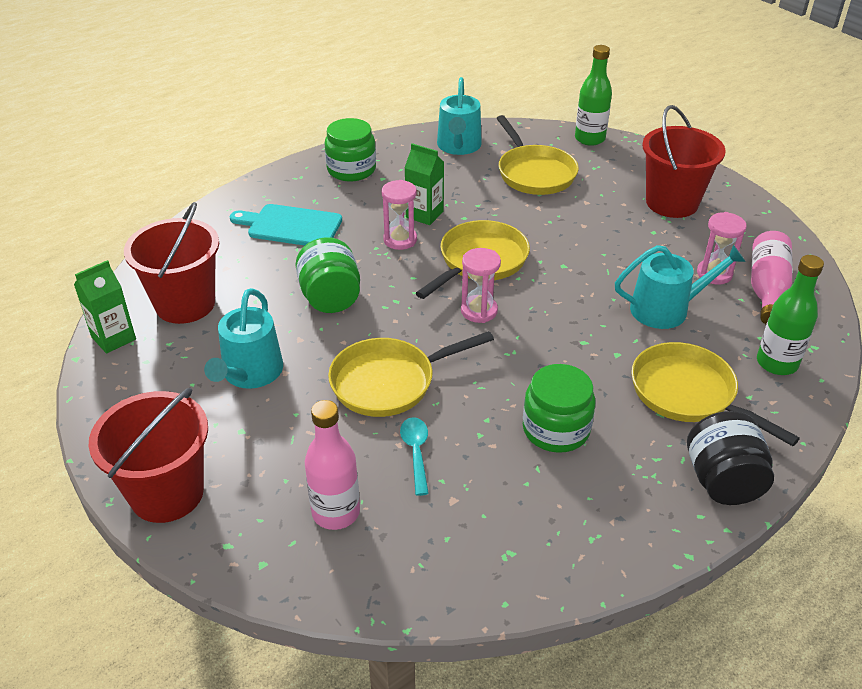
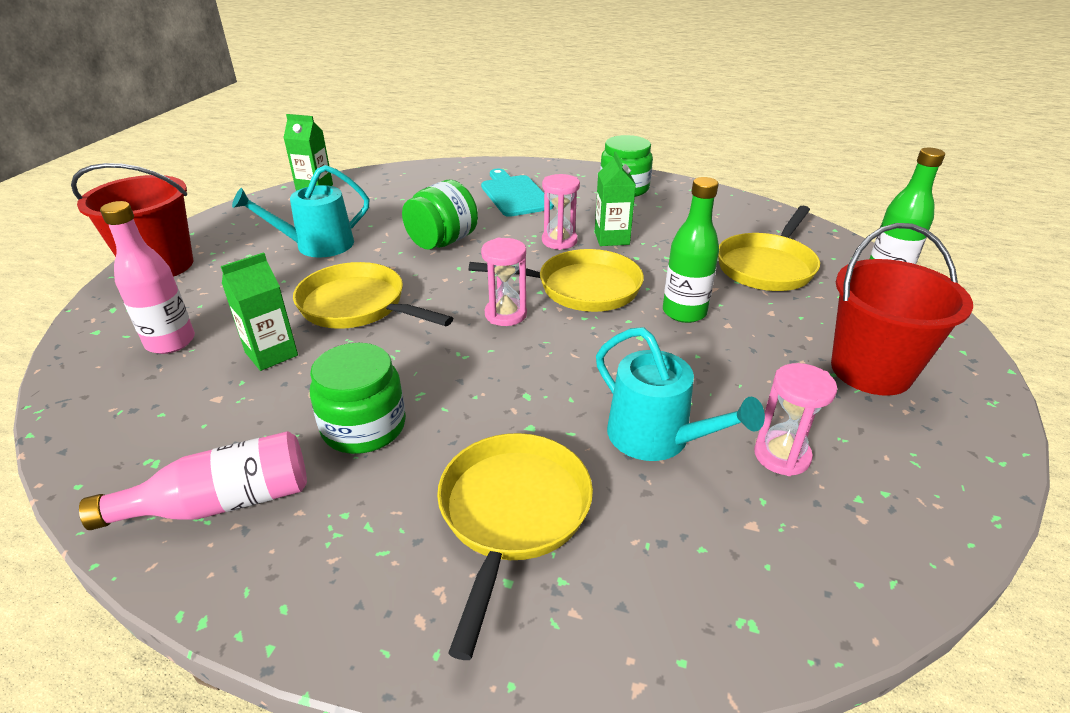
camera: 55 degrees right, 5 degrees down
(185, 304) = (375, 195): red bucket -> none
(416, 452) = (271, 354): turquoise spoon -> green carton
(458, 146) = (739, 217): turquoise watering can -> none
(722, 481) = (364, 610): black jar -> none
(766, 289) = (820, 520): pink bottle -> pink bottle (222, 503)
(777, 363) = (664, 589): green bottle -> green bottle (684, 312)

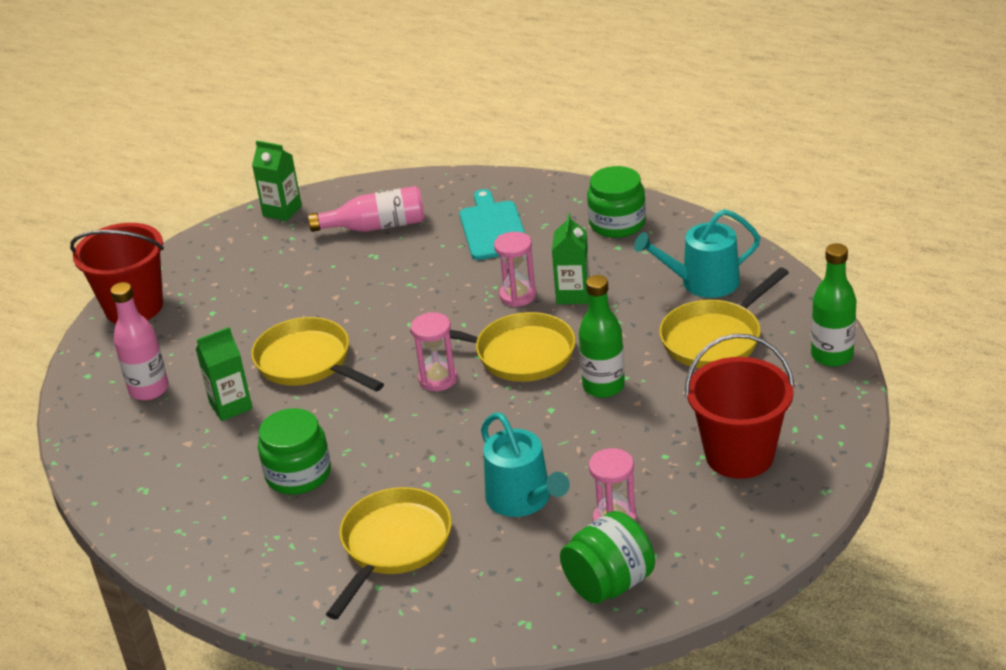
camera: 15 degrees right, 0 degrees up
(222, 503) = (193, 522): pink bottle -> pink bottle (376, 227)
(317, 245) = (278, 290): turquoise watering can -> turquoise watering can (703, 282)
(442, 242) = (400, 291): green jar -> green jar (609, 584)

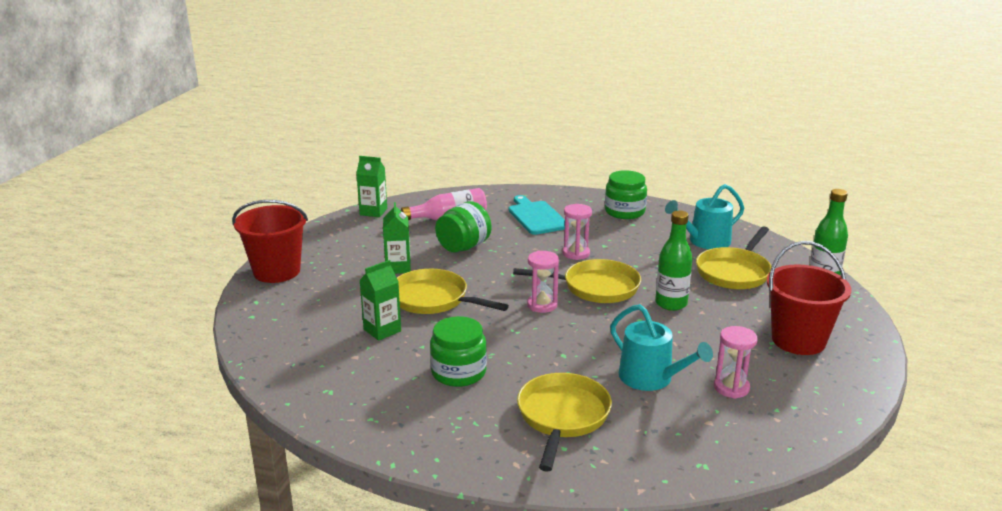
camera: 15 degrees left, 10 degrees down
(149, 389) = (308, 323): pink bottle -> none
(573, 294) = (616, 251): green carton -> green carton (398, 267)
(609, 584) = (753, 431): green jar -> green jar (463, 247)

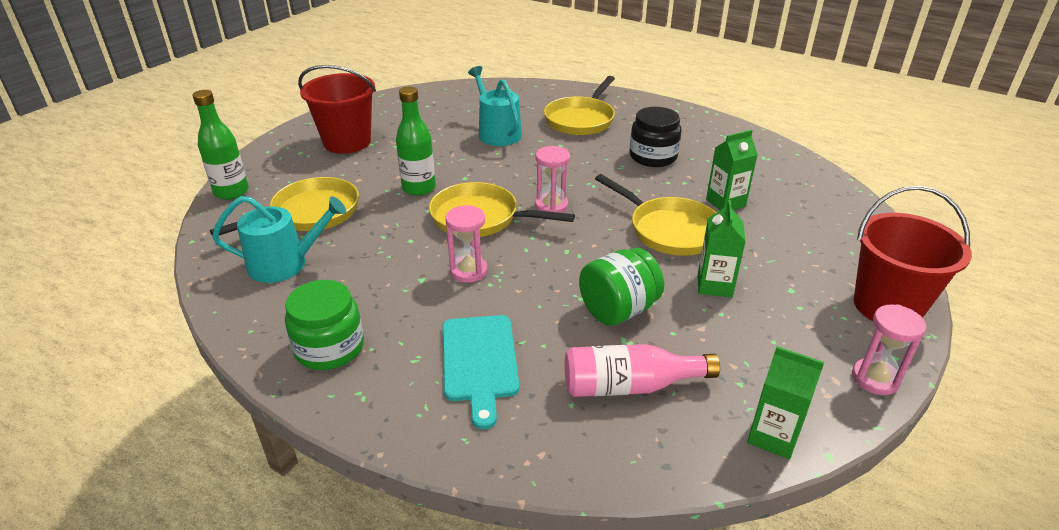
camera: 165 degrees left, 10 degrees up
(458, 372) = (653, 156): green jar -> black jar
(731, 388) = (443, 120): pink hourglass -> pink hourglass (875, 379)

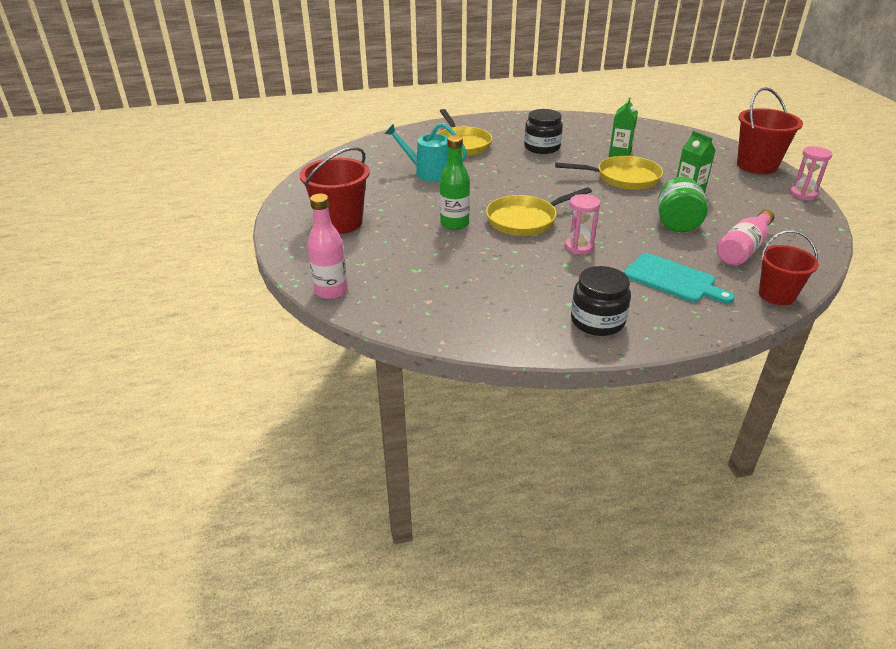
camera: 45 degrees left, 0 degrees up
(231, 192) = (331, 291): green bottle -> pink bottle
(285, 264) = (474, 303): turquoise watering can -> none
(310, 213) = (421, 272): yellow pan -> none
(329, 348) = (597, 321): green jar -> black jar
(546, 461) = (776, 295): none -> red bucket
(551, 206) = (547, 195): pink hourglass -> none
(773, 436) = (816, 234): green carton -> none

